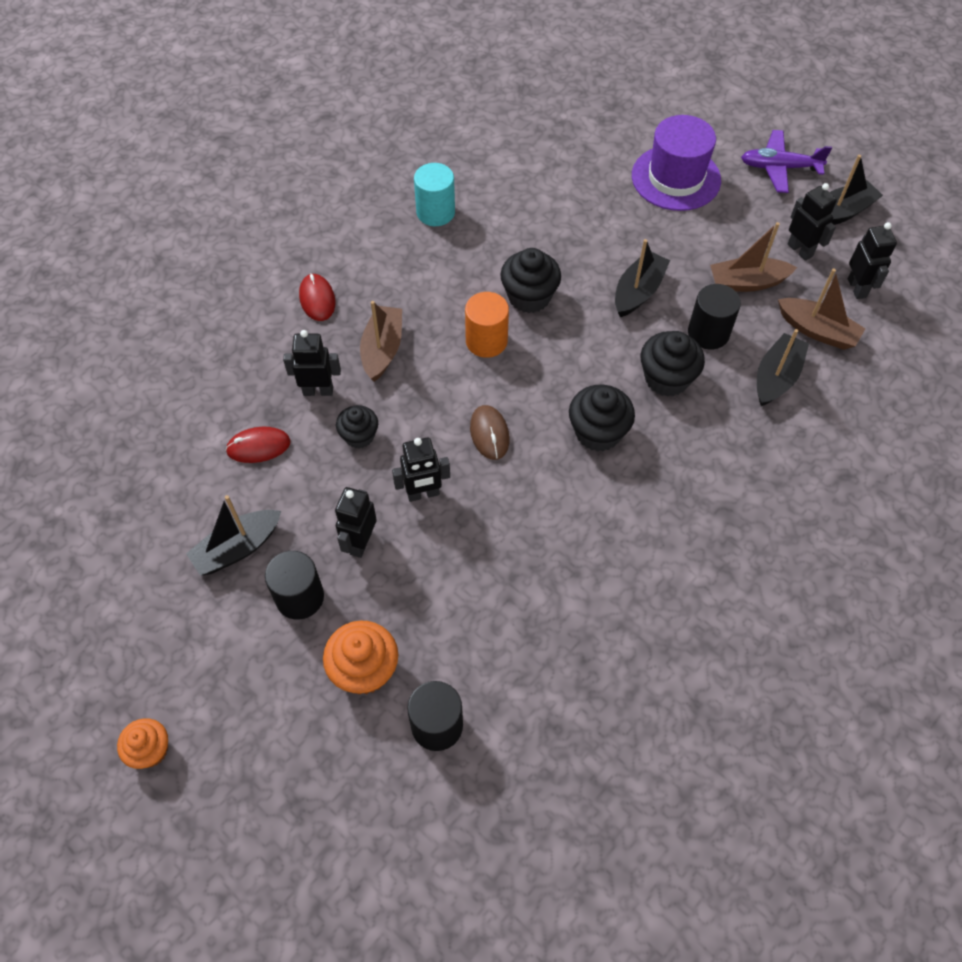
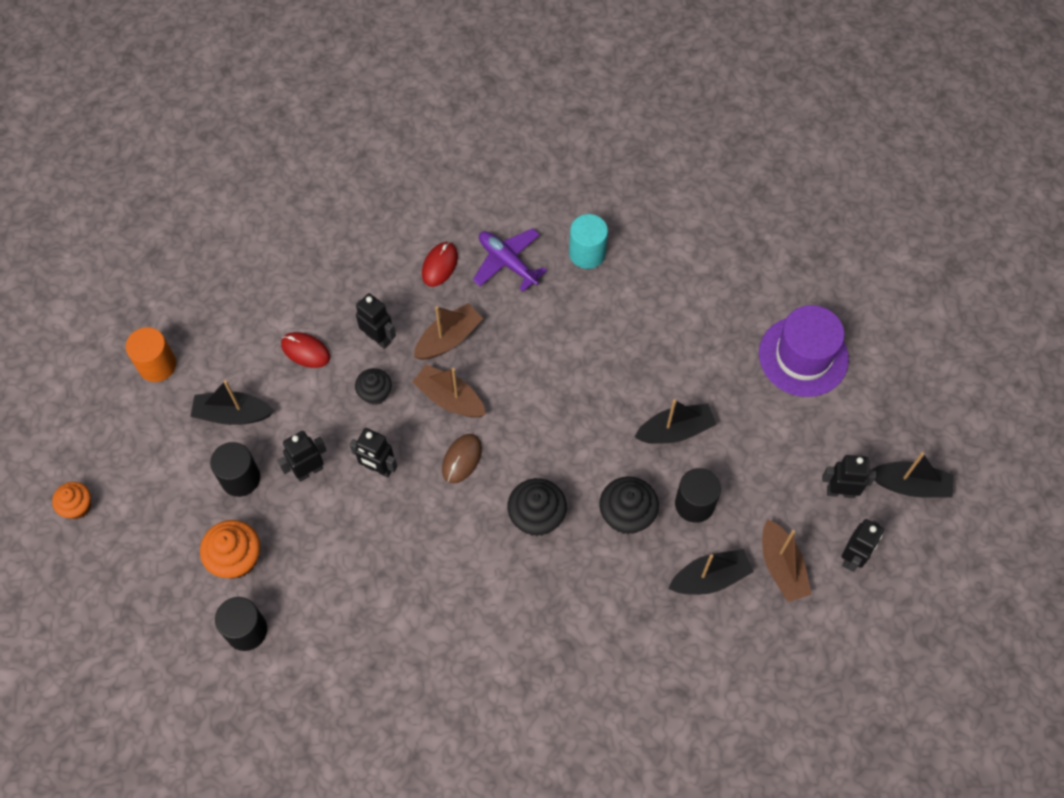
camera: 40 degrees right, 5 degrees up
(486, 341) = (526, 386): orange cylinder -> orange cylinder (157, 365)
(529, 297) = (590, 374): black cupcake -> none
(747, 282) = (768, 486): brown boat -> brown boat (449, 398)
(779, 167) = (900, 408): purple plane -> purple plane (507, 262)
(800, 250) = (840, 491): black robot -> black robot turned 90 degrees counterclockwise

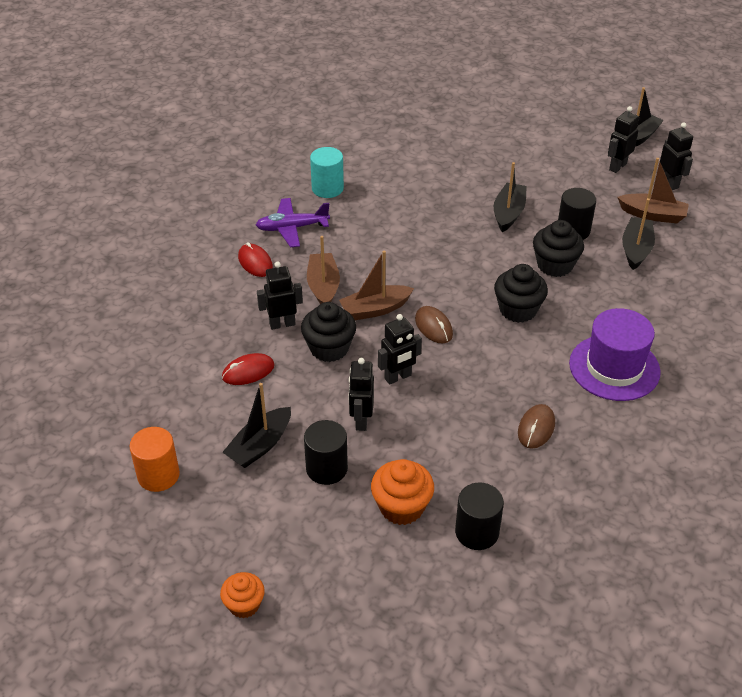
camera: 55 degrees left, 20 degrees down
(375, 393) = (329, 348): black cupcake -> black cupcake, size x1.54
(393, 614) = (536, 428): none -> brown mouse
(803, 356) = (505, 136): purple hat -> purple hat (614, 367)

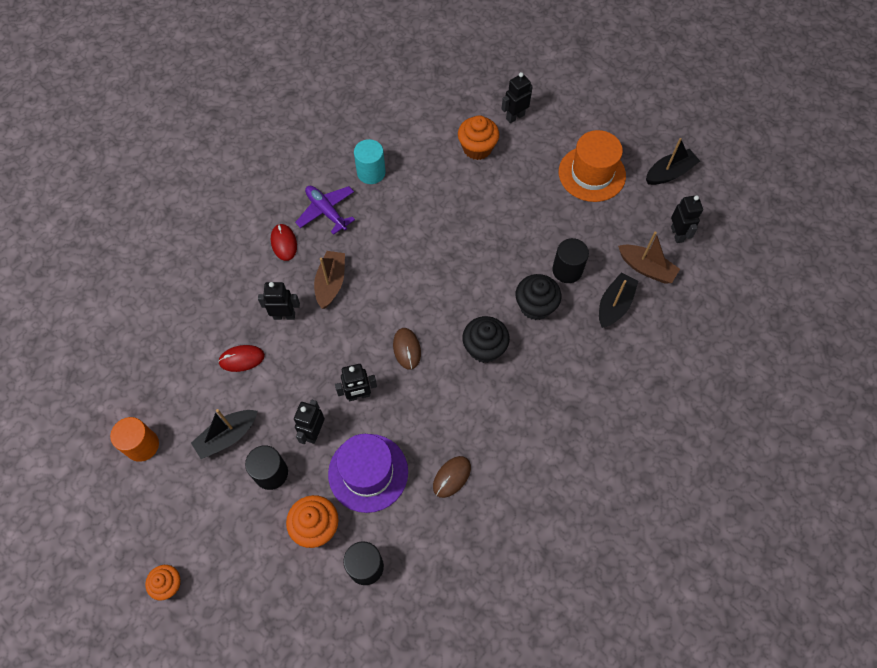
camera: 15 degrees right, 20 degrees up
(292, 228) = (326, 211): purple plane -> purple plane turned 45 degrees clockwise
(329, 348) = (313, 351): black cupcake -> none
(375, 309) = (365, 318): brown boat -> none
(432, 151) = (477, 148): none -> orange cupcake
(508, 213) = (517, 237): black boat -> none
(559, 152) = (592, 174): none -> orange hat
(614, 367) = (542, 431): purple hat -> purple hat (368, 472)
(617, 166) = (637, 203): black robot -> black robot (515, 116)

